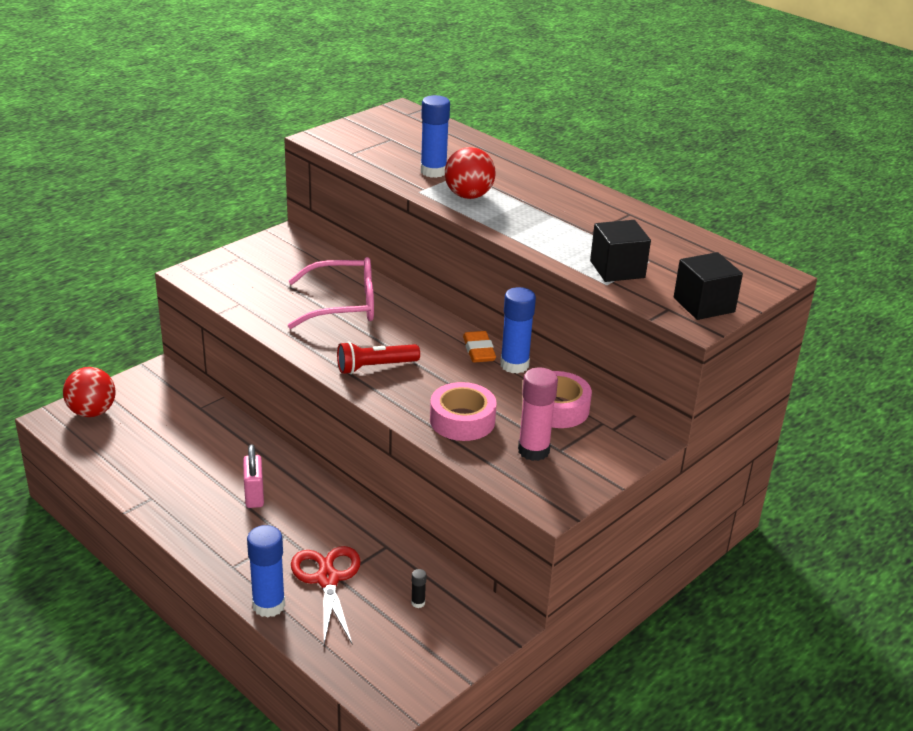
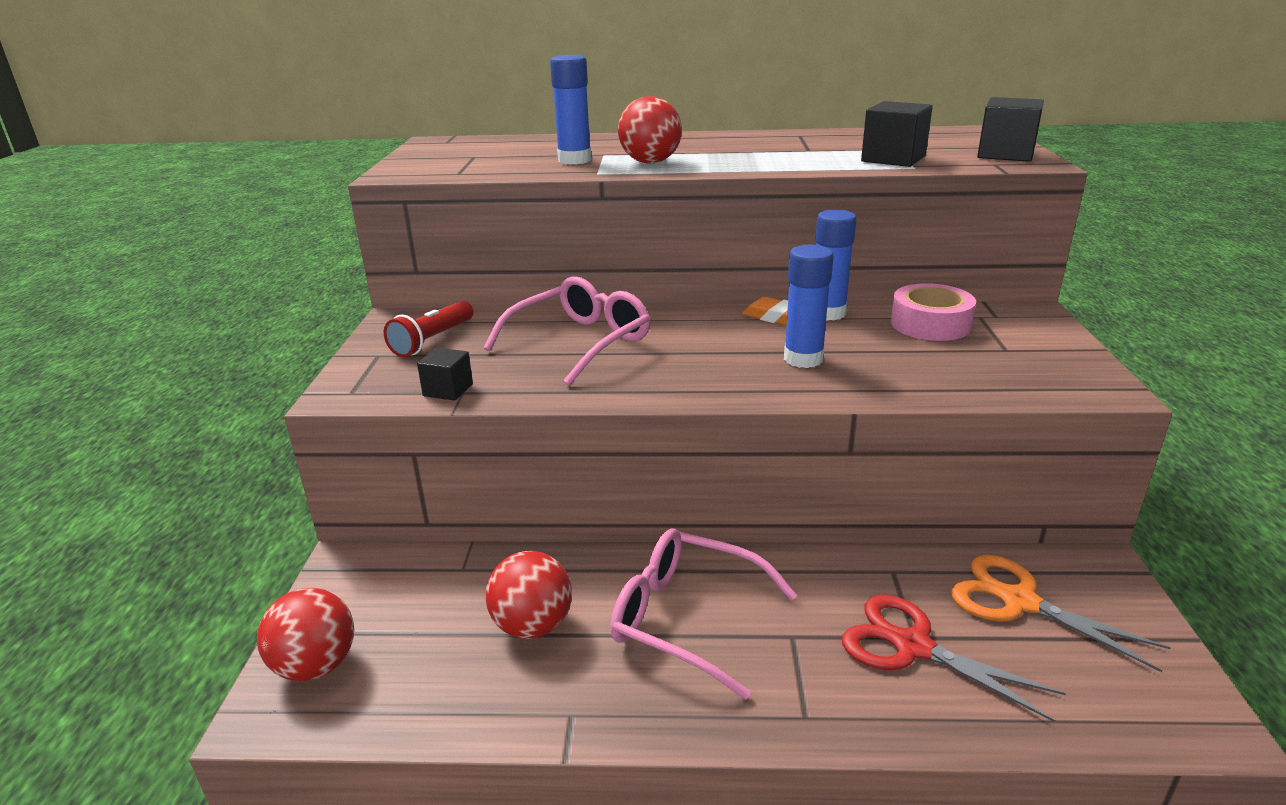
camera: 40 degrees left, 5 degrees down
(189, 453) = (533, 626): none -> red ball
(236, 298) = (448, 390): none -> black cube
(254, 496) = (686, 618): pink padlock -> pink glasses
(268, 605) = (919, 727): blue glue stick -> blue glue stick (803, 359)
(375, 367) = (724, 373): red flashlight -> red flashlight (432, 340)
(418, 603) = (1019, 601): black glue stick -> orange scissors
(462, 420) = (892, 371): pink tape -> none
(533, 451) = (993, 361): pink glue stick -> none

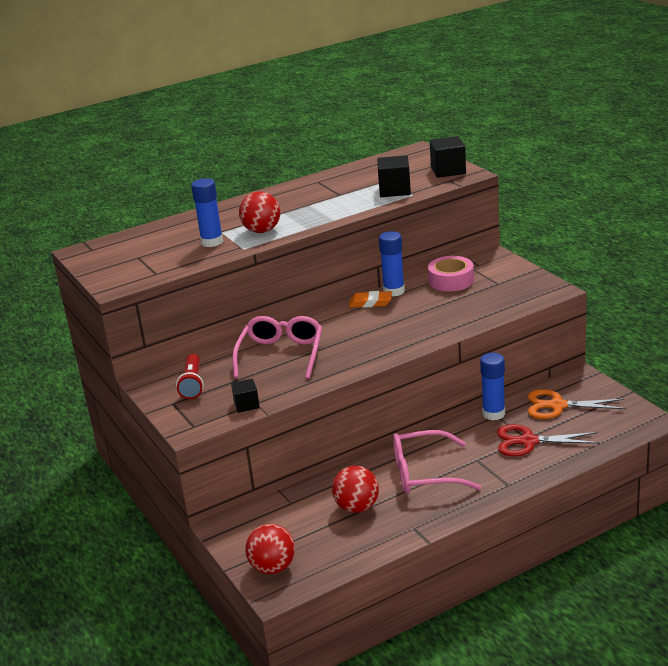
camera: 30 degrees left, 0 degrees up
(803, 359) = (408, 322): blue glue stick -> blue glue stick (493, 414)

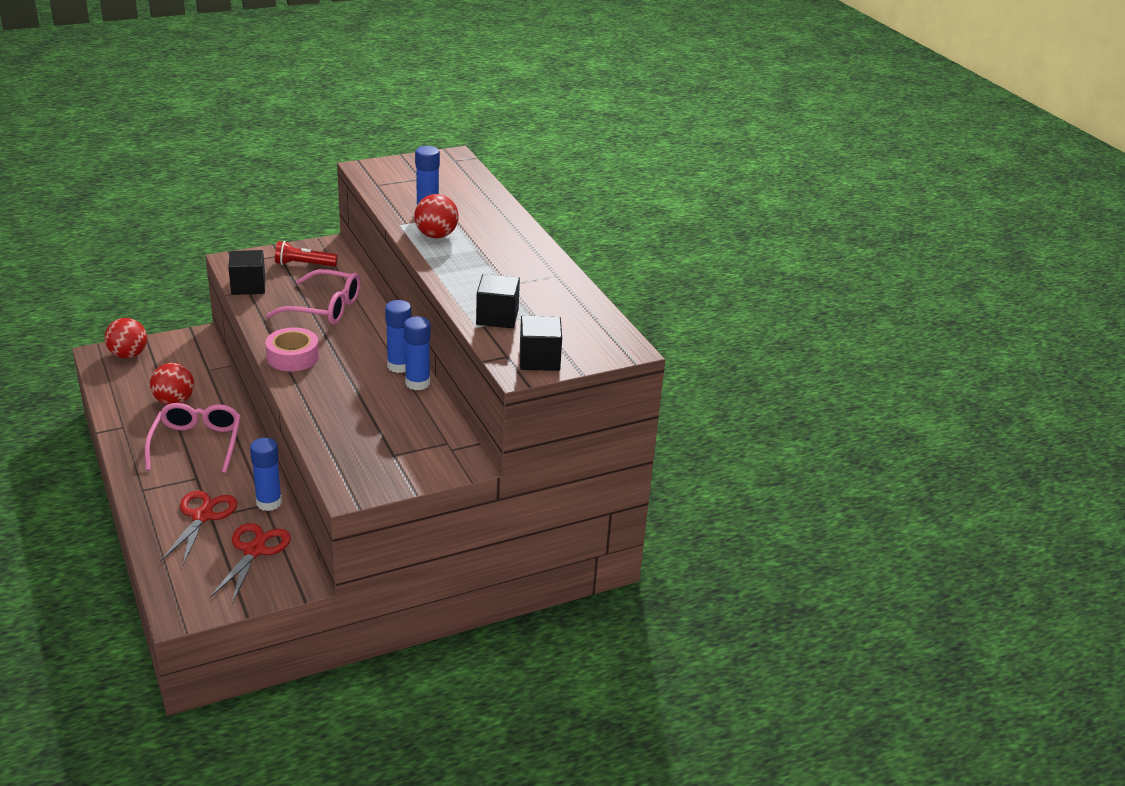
camera: 90 degrees right, 5 degrees up
(246, 405) = (248, 286): black cube -> black cube, size x1.61
(370, 303) = (399, 366): orange eraser -> blue glue stick
(451, 280) = (420, 423): pink tape -> pink tape (293, 357)
(557, 406) = (254, 550): orange scissors -> red scissors

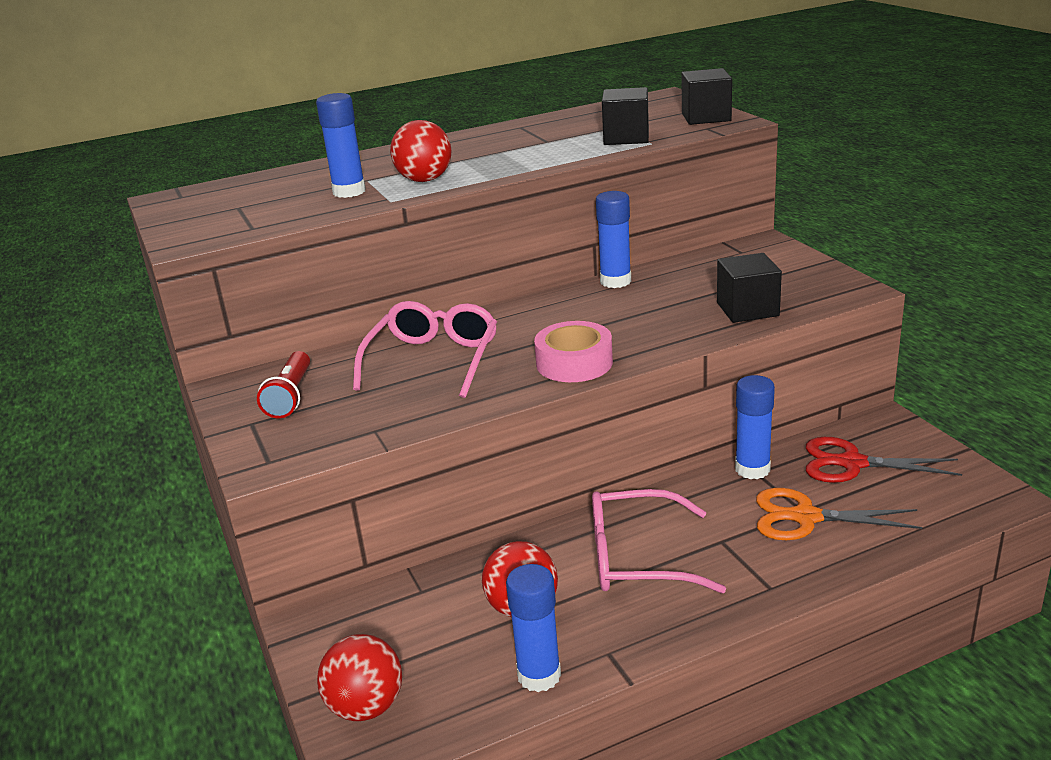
camera: 85 degrees left, 5 degrees down
(202, 516) = (805, 517): red scissors -> orange scissors
(248, 286) = (359, 432): black cube -> black cube (747, 309)
(399, 366) = (579, 295): blue glue stick -> blue glue stick (539, 675)

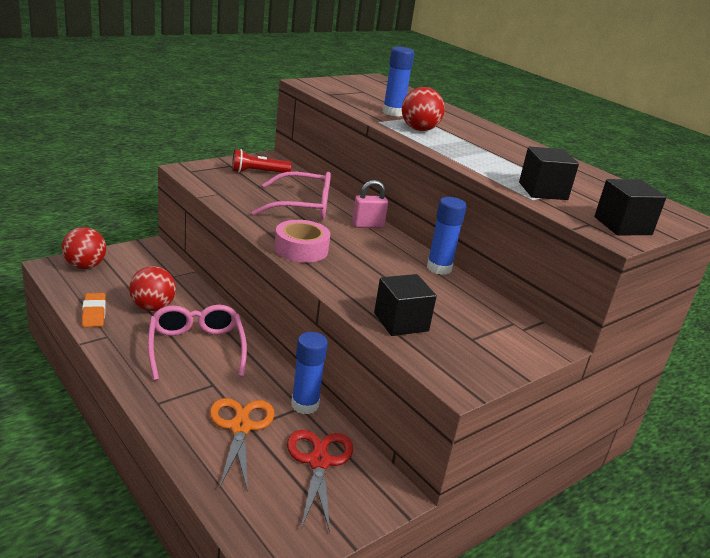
camera: 70 degrees right, 0 degrees up
(498, 317) = (367, 225): none -> pink padlock
(539, 675) = (94, 313): blue glue stick -> orange eraser

